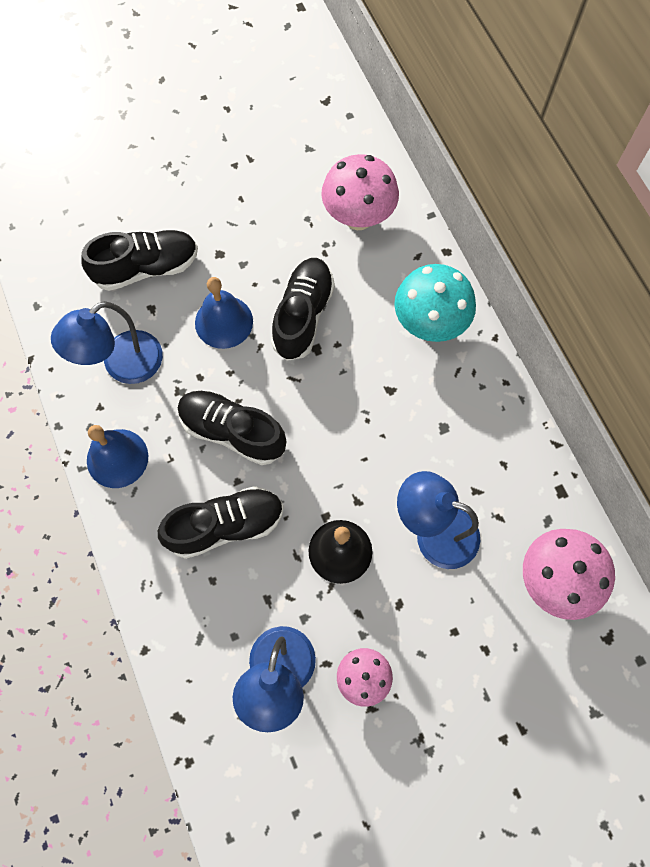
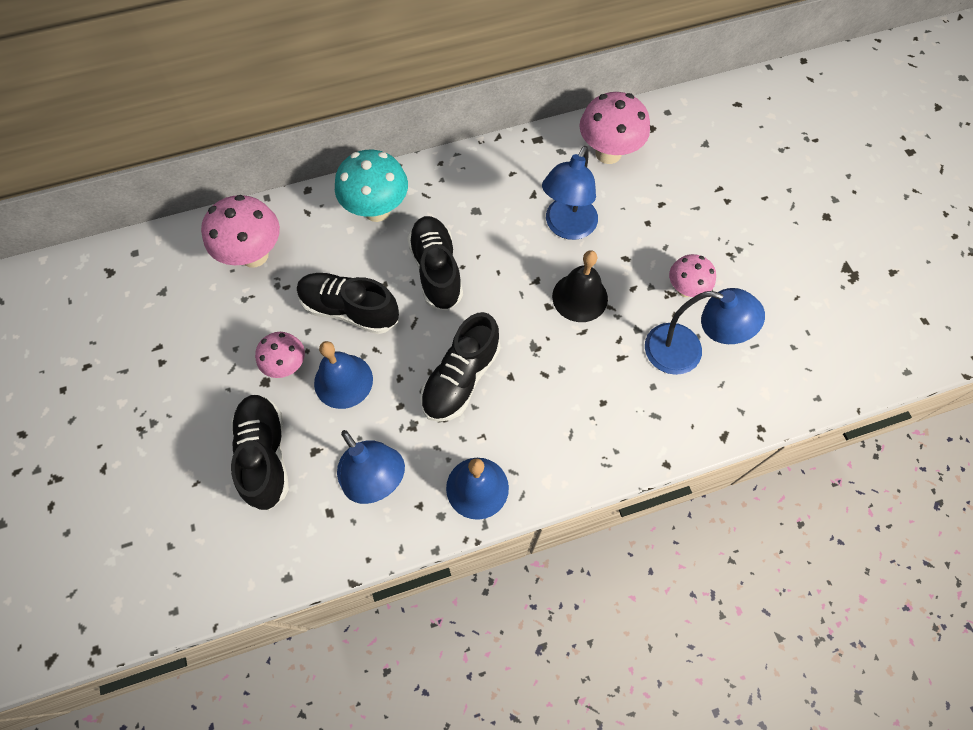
camera: 85 degrees left, 5 degrees down
(225, 526) = (552, 389): black shoe -> black shoe (436, 270)
(237, 270) = (287, 366): none -> pink mushroom

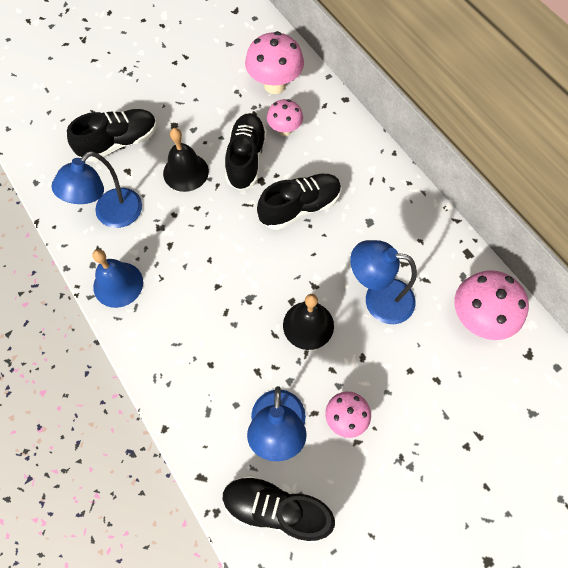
camera: 75 degrees right, 0 degrees up
(287, 366) = (189, 134): pink mushroom -> pink mushroom (284, 130)
(343, 381) = (186, 172): blue bell -> black bell
(377, 210) = (343, 150): turquoise mushroom -> none
(461, 378) = (207, 250): black shoe -> black shoe (276, 509)

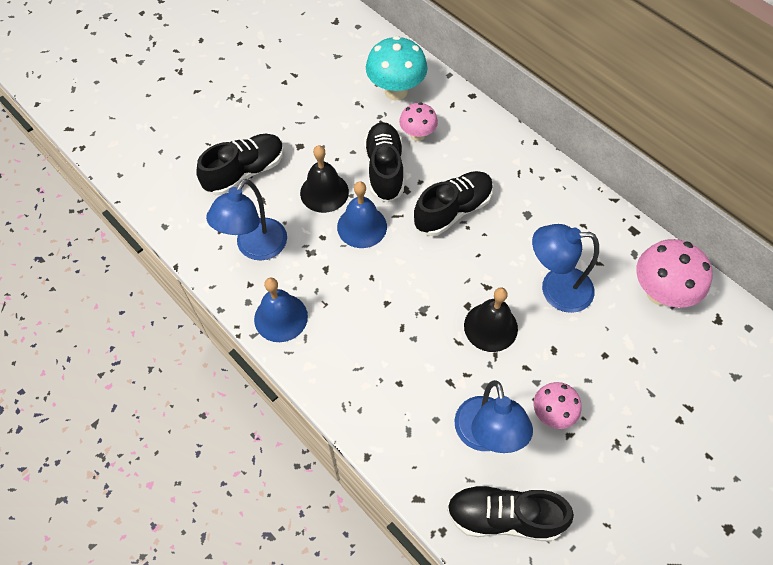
camera: 10 degrees left, 5 degrees down
(212, 210) = (362, 226): none -> blue bell
(275, 85) = (396, 91): pink mushroom -> turquoise mushroom

